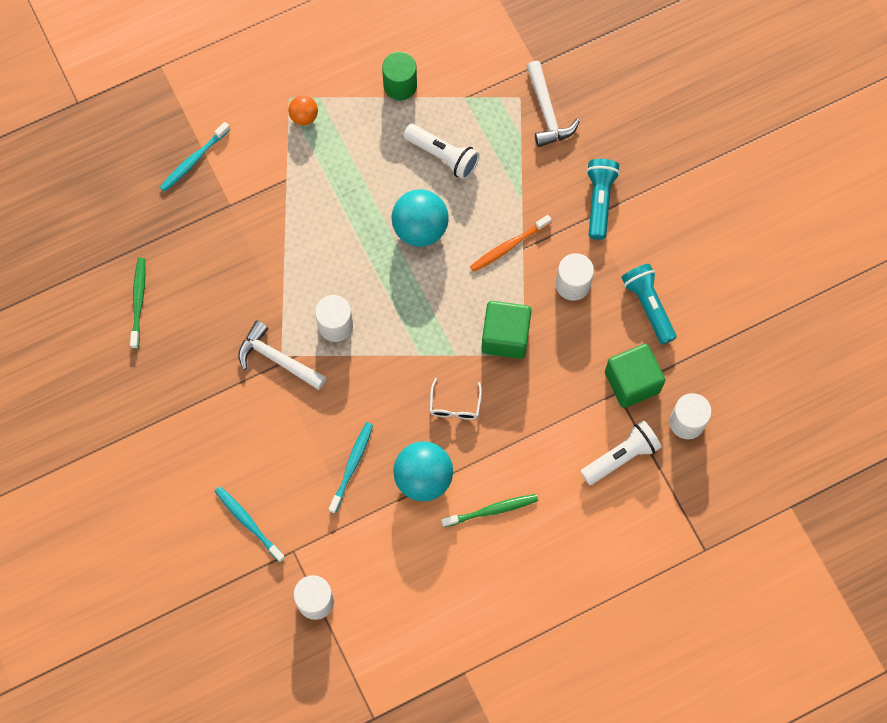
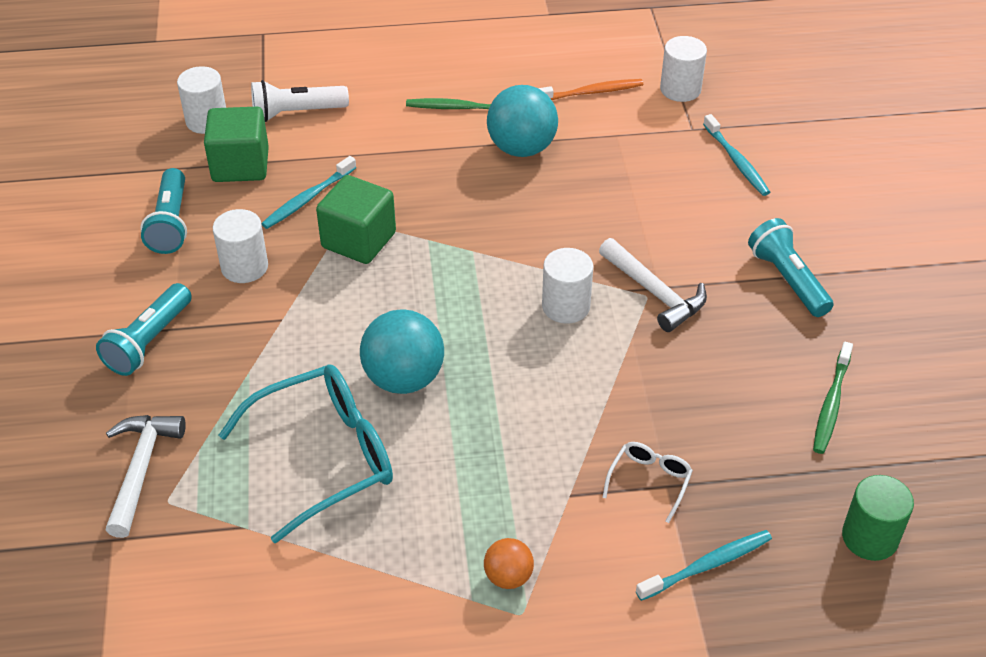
camera: 160 degrees left, 25 degrees down
(185, 404) = (787, 279): none -> turquoise flashlight
(352, 465) = (598, 177): turquoise toothbrush -> turquoise toothbrush (307, 199)
(400, 85) = (336, 576): green cylinder -> green cylinder (870, 537)
(443, 156) = (324, 457): white flashlight -> turquoise glasses
(455, 405) = (454, 196): white glasses -> white glasses (649, 481)
(508, 246) = (299, 326): orange toothbrush -> orange toothbrush (591, 92)

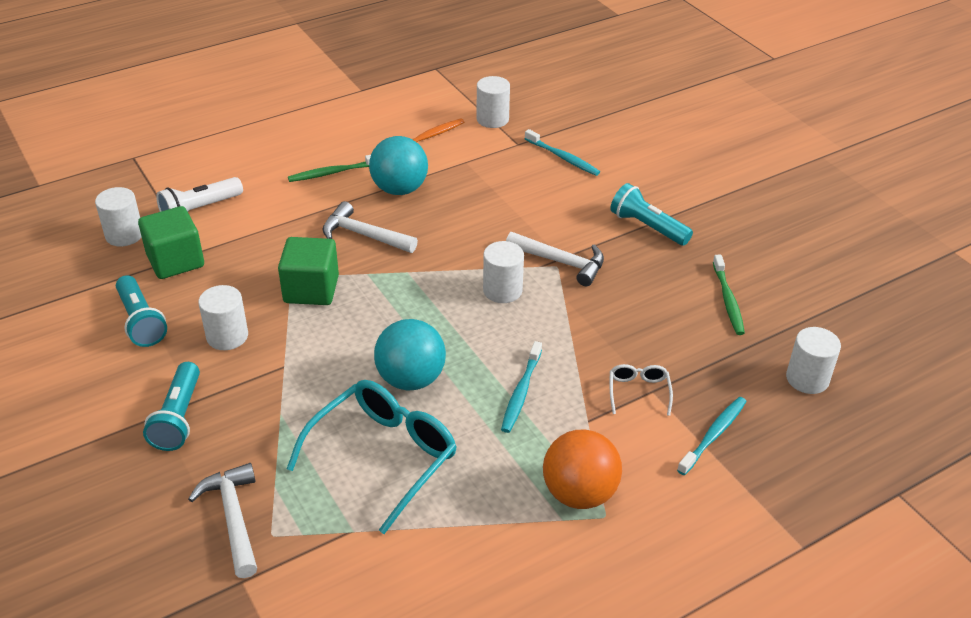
camera: 25 degrees left, 5 degrees down
(307, 199) = (249, 271): turquoise toothbrush -> turquoise toothbrush (521, 393)
(450, 192) = (363, 235): none -> white hammer
(508, 577) = (579, 493): orange ball -> orange ball, size x1.88
(870, 537) = (807, 379): green cylinder -> white cylinder

